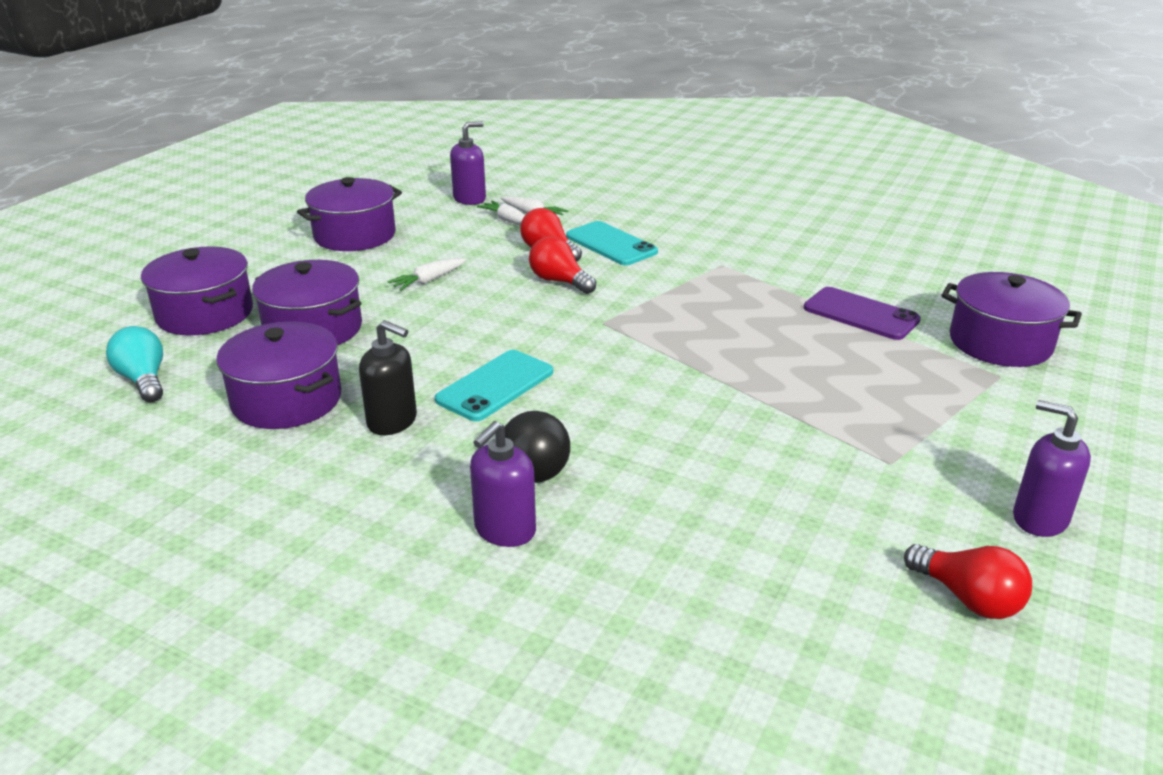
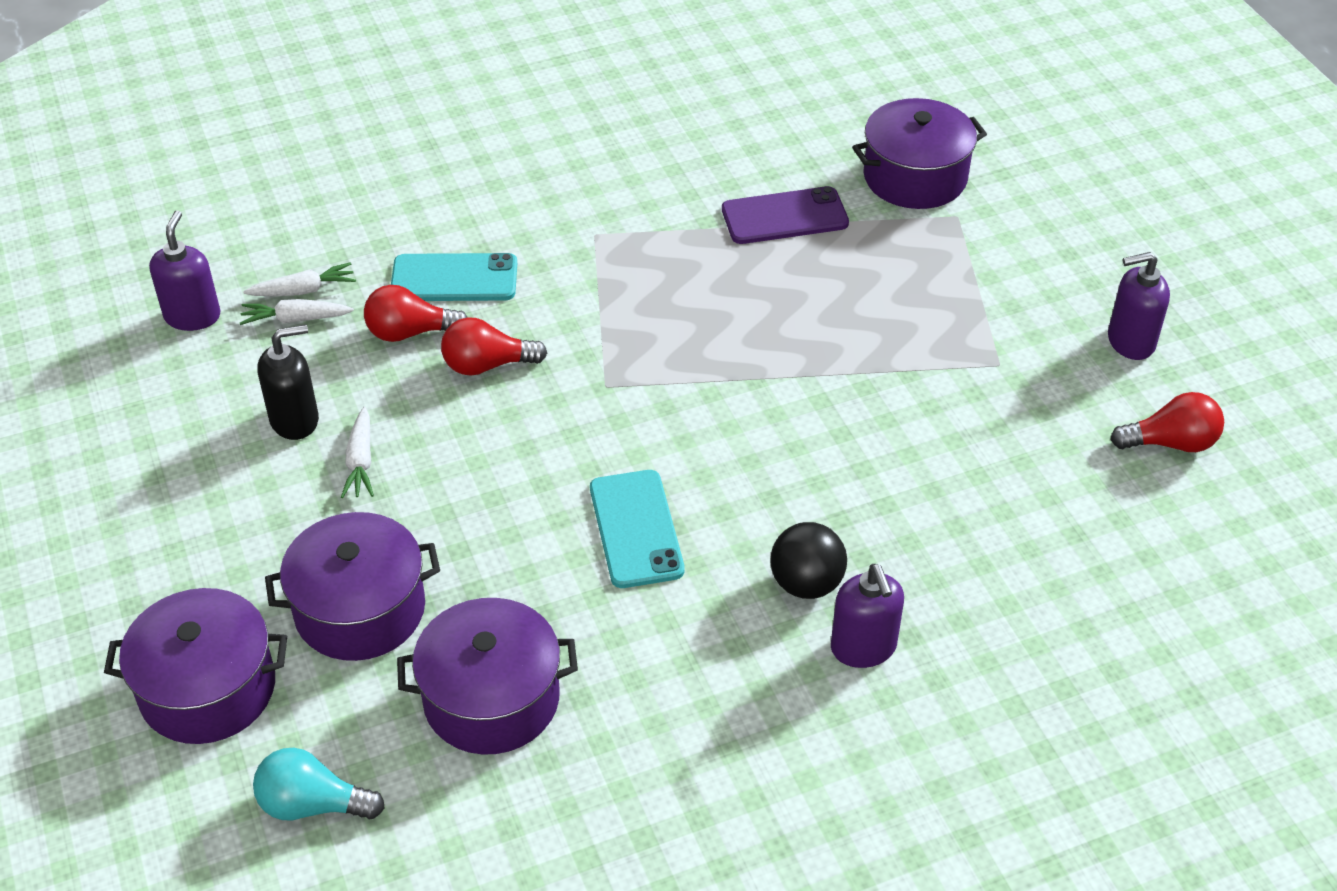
camera: 50 degrees left, 15 degrees up
(355, 235) = (161, 463): purple pot -> none
(392, 421) = (620, 636): black soap dispenser -> black soap dispenser (295, 420)

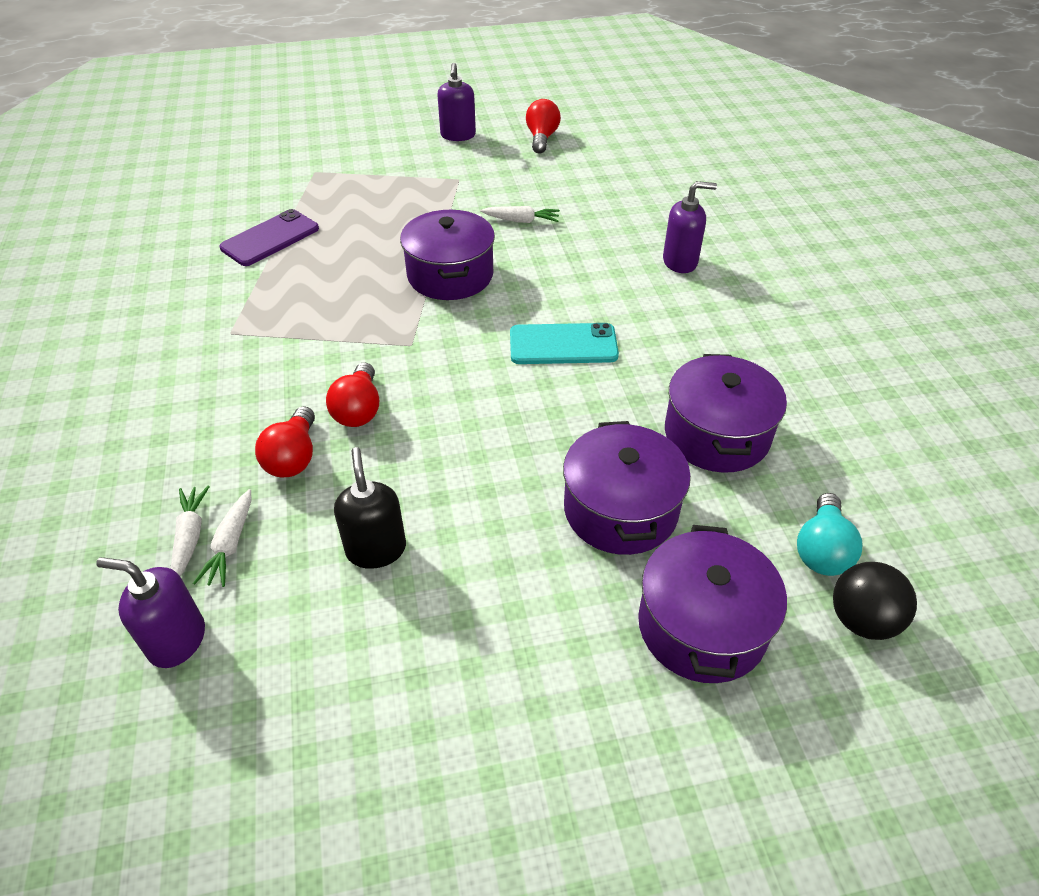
camera: 80 degrees left, 0 degrees up
(360, 462) = (447, 501): white carrot -> white carrot (521, 221)
(454, 278) = (236, 422): turquoise phone -> none
(784, 216) = (270, 238): purple phone -> purple phone turned 45 degrees clockwise
(806, 584) = (626, 276): black ball -> black ball (862, 620)
(915, 177) = (265, 181): purple pot -> purple pot (450, 275)

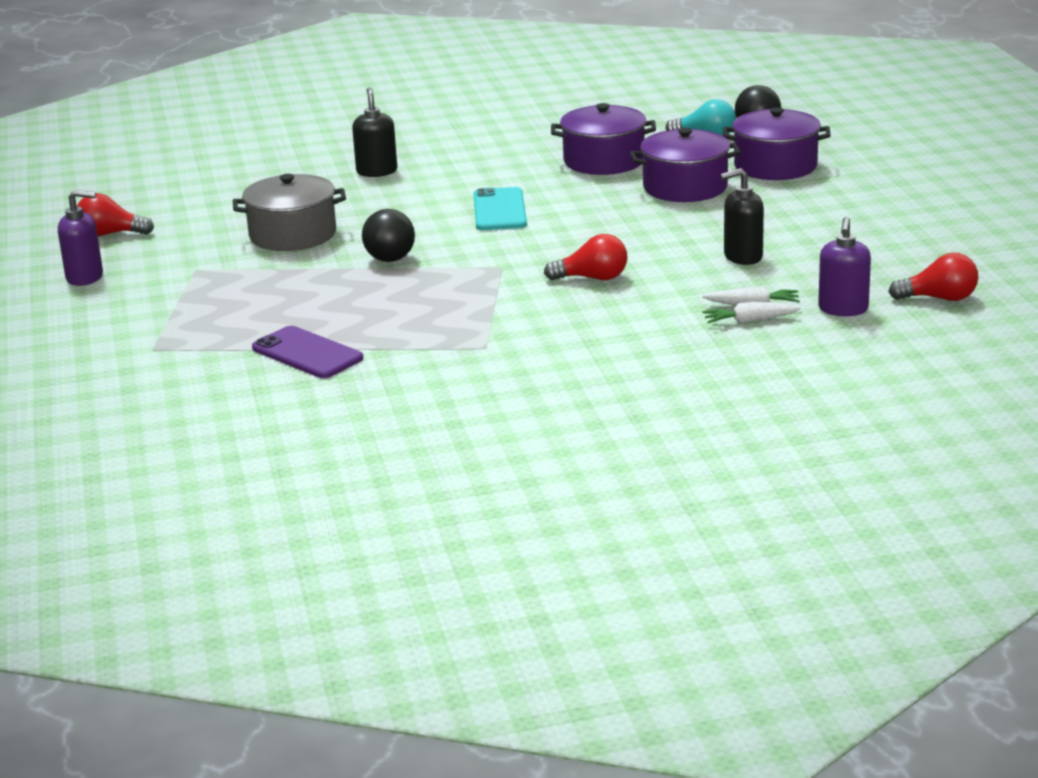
camera: 90 degrees left, 20 degrees down
(293, 457) = (655, 296): red light bulb -> red light bulb (939, 298)
(450, 275) = (390, 259): purple pot -> black ball
(521, 221) = (293, 235): white carrot -> grey pot
(680, 262) = (376, 171): purple soap dispenser -> black soap dispenser

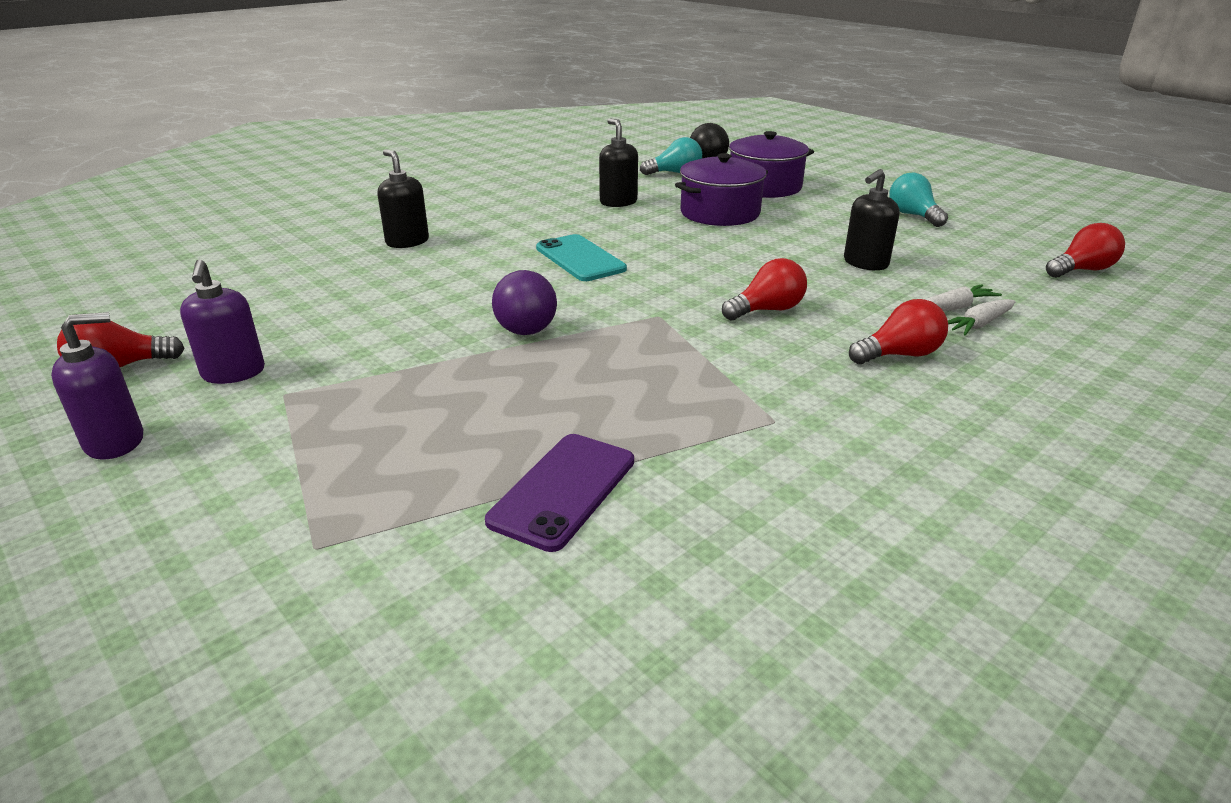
camera: 30 degrees left, 5 degrees up
(293, 235) = (378, 324): grey pot -> none
(307, 353) = (563, 490): purple phone -> purple phone turned 75 degrees counterclockwise
(390, 259) = (526, 331): black ball -> purple ball
(604, 161) = (618, 202): purple pot -> black soap dispenser
(643, 328) = (899, 355): none -> red light bulb
(843, 309) = (1031, 295): purple soap dispenser -> purple soap dispenser (233, 373)
(876, 221) = (913, 215): none -> turquoise light bulb

